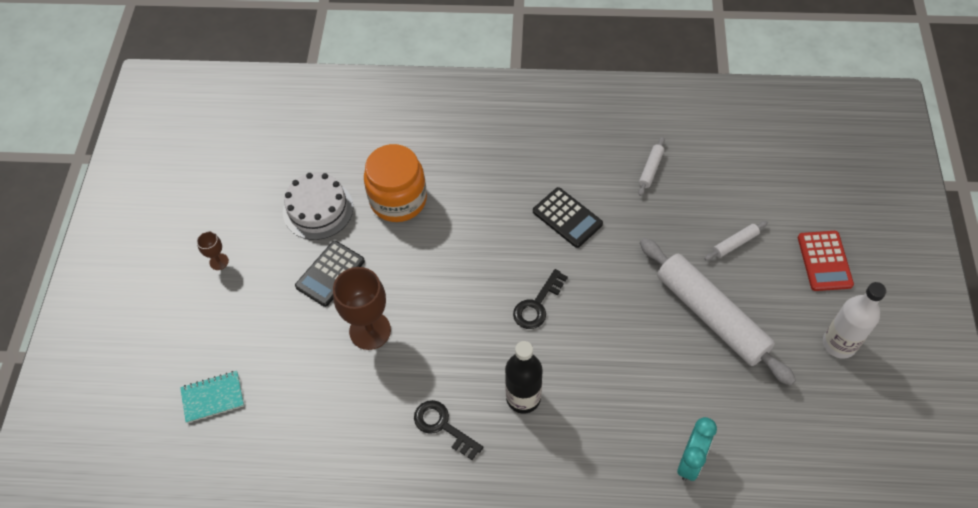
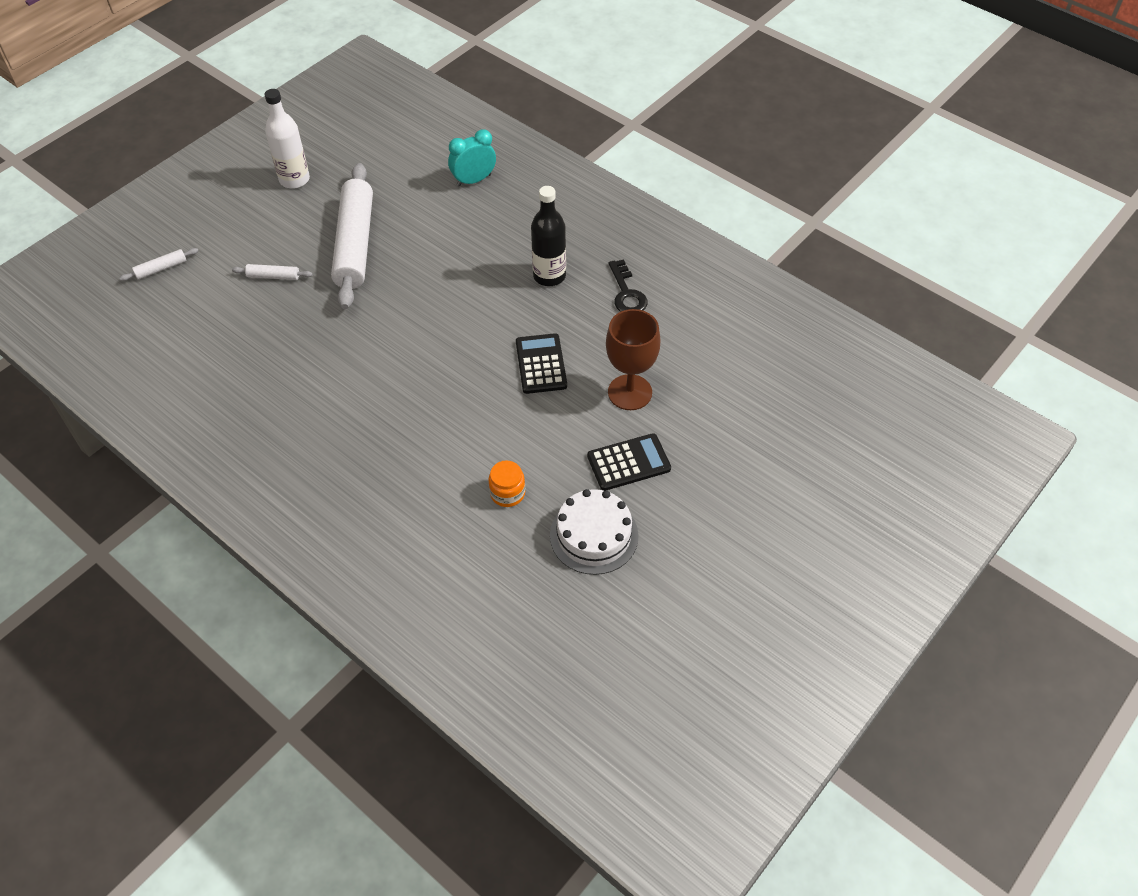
camera: 145 degrees left, 5 degrees down
(213, 397) = (805, 421): turquoise notebook -> none
(219, 261) = (731, 544): brown goblet -> none
(398, 199) = (507, 493): orange jar -> orange jar, size x0.50
(537, 305) = (474, 328): black key -> none
(567, 218) = (376, 378): black calculator -> black calculator (541, 364)
(650, 169) = (259, 372): white rolling pin -> white rolling pin (161, 269)
(824, 261) = (229, 227): red calculator -> none

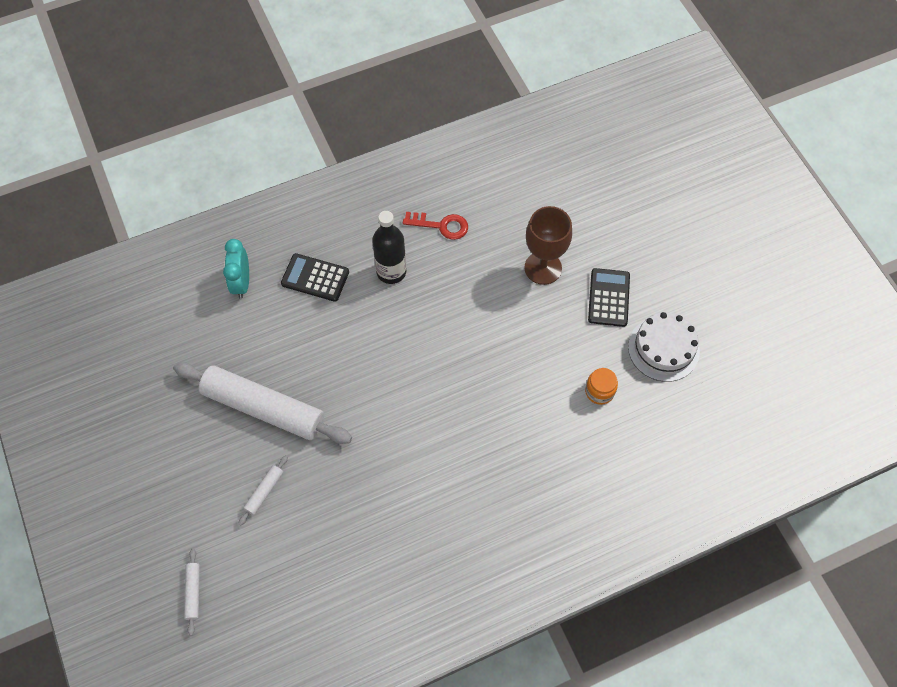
camera: 65 degrees left, 10 degrees up
(294, 179) = (143, 432): white bottle -> none
(541, 364) = (483, 317): black calculator -> black calculator (315, 278)
(627, 293) = (441, 226): black key -> red key

